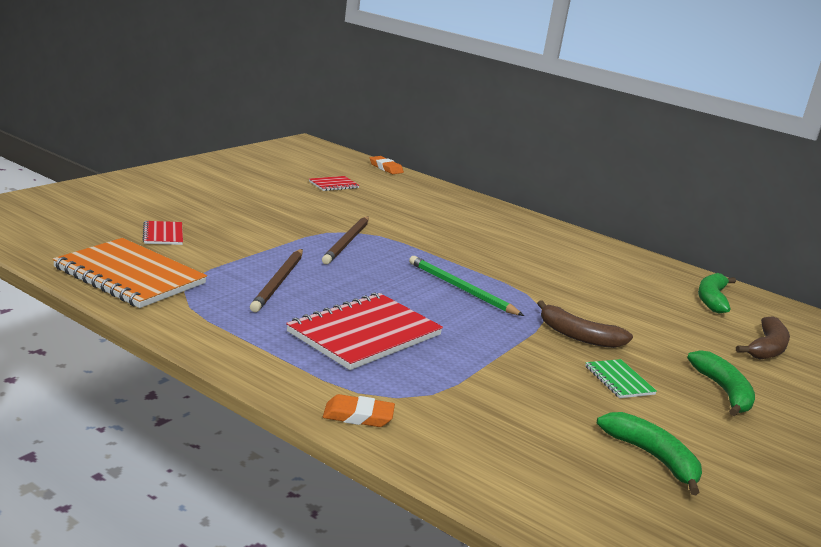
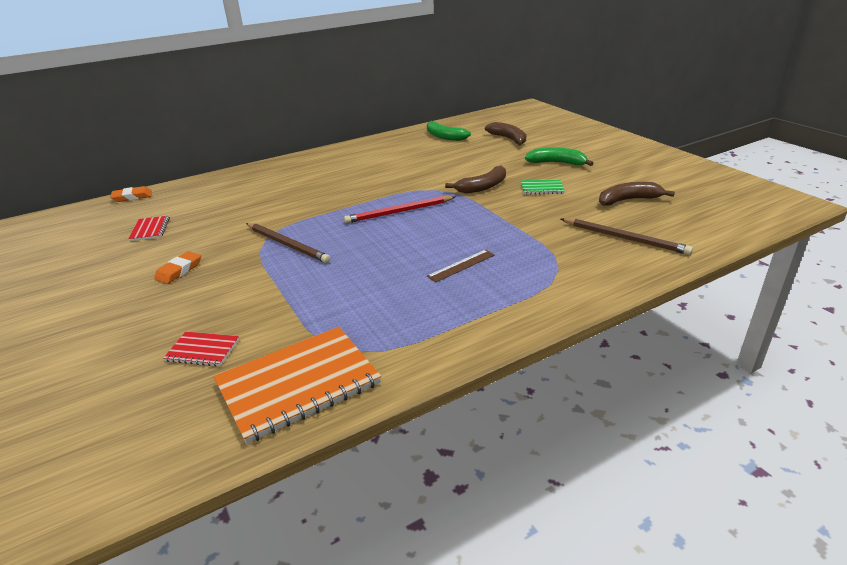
camera: 60 degrees left, 10 degrees up
(278, 282) = (353, 292): brown pencil -> brown pencil (625, 238)
(358, 416) = (584, 289): orange eraser -> orange eraser (179, 270)
(364, 334) = (461, 265): red notebook -> brown ruler
(461, 289) = (399, 212): green pencil -> red pencil
(652, 457) = (628, 200): green banana -> brown banana

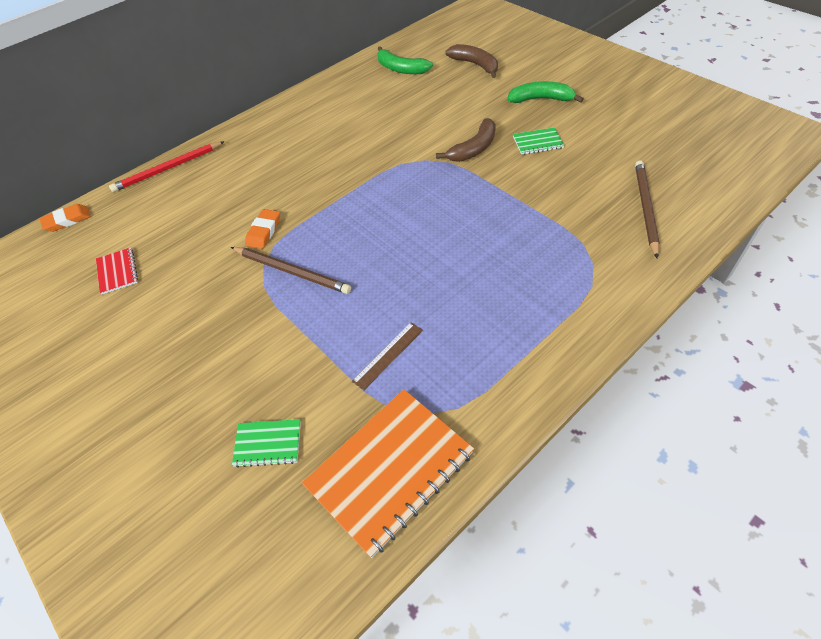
camera: 10 degrees left, 20 degrees up
(179, 270) = (185, 332): orange eraser -> orange eraser (264, 231)
(202, 350) = (268, 444): red notebook -> green notebook
(399, 212) = (396, 202): red pencil -> red pencil (168, 169)
(461, 265) = (493, 274): brown ruler -> brown ruler (388, 355)
(625, 238) = (645, 208): brown pencil -> brown pencil turned 105 degrees counterclockwise
(628, 200) = (632, 149): brown banana -> none

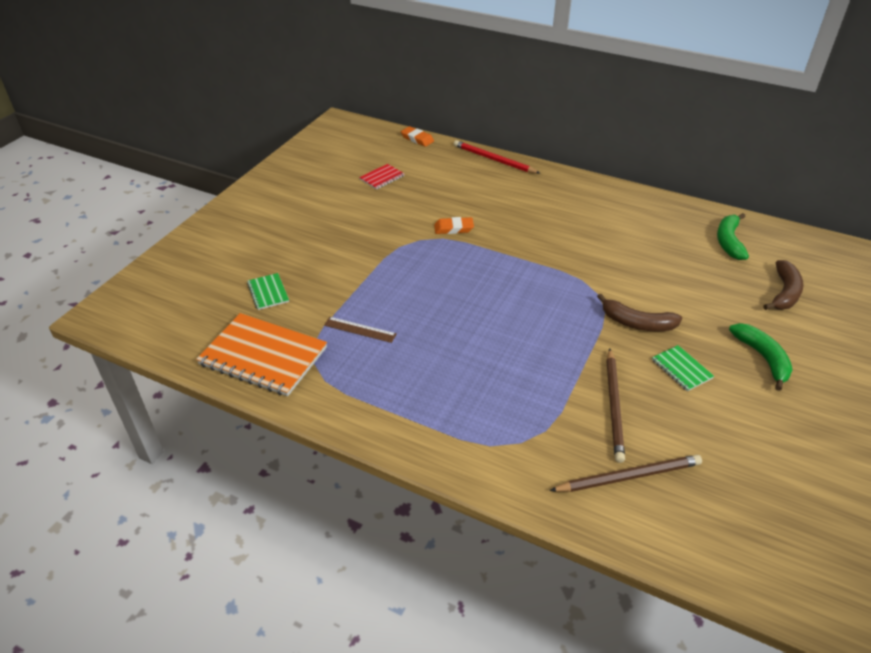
camera: 65 degrees right, 10 degrees down
(292, 271) = (419, 256): brown pencil -> brown pencil (614, 406)

